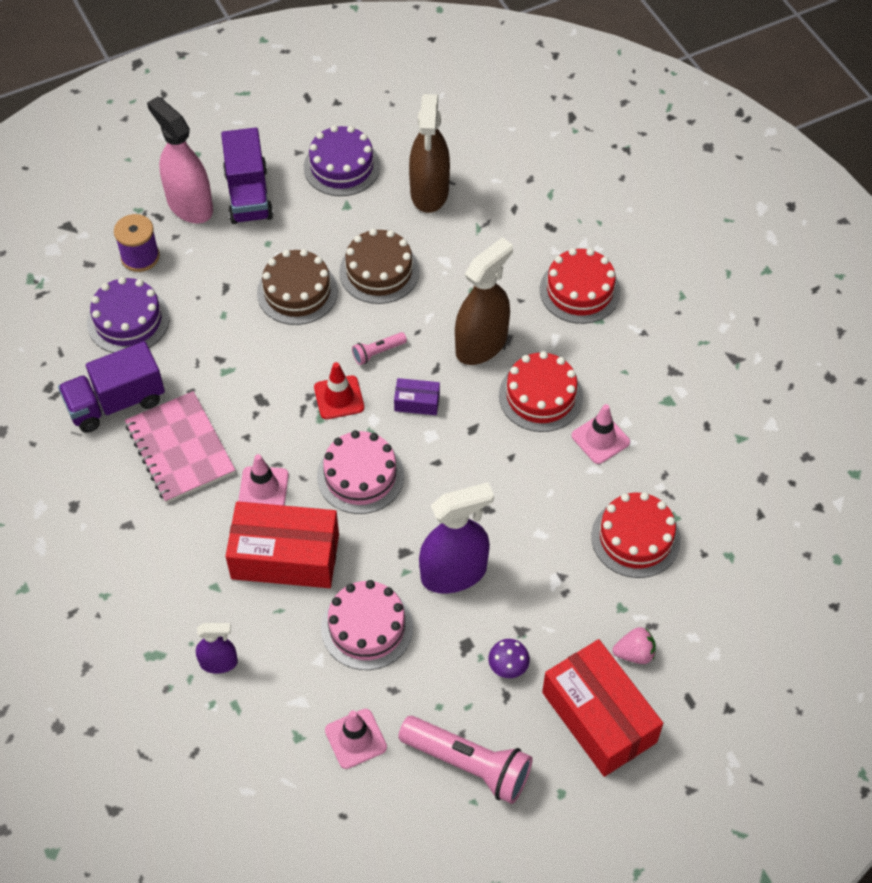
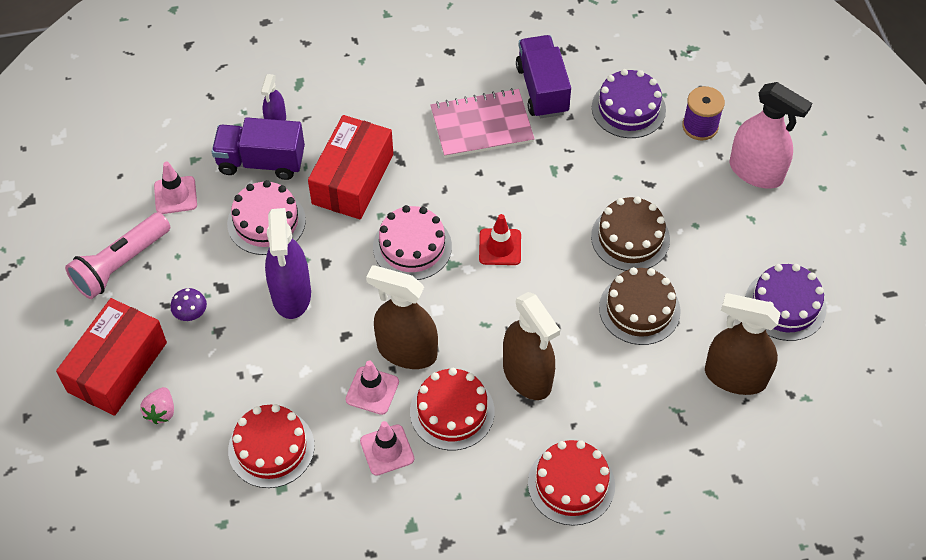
camera: 105 degrees right, 0 degrees up
(190, 205) = (756, 172): pink spray bottle -> pink spray bottle turned 60 degrees clockwise
(248, 195) = (760, 220): purple truck -> purple truck (261, 162)
(263, 488) = (423, 175): pink traffic cone -> pink traffic cone (372, 390)
(378, 352) = (542, 288): pink flashlight -> none
(417, 402) = (476, 306): purple box -> none
(487, 449) = (406, 351): none -> brown spray bottle
(598, 717) = (117, 367): red box -> red box turned 45 degrees counterclockwise

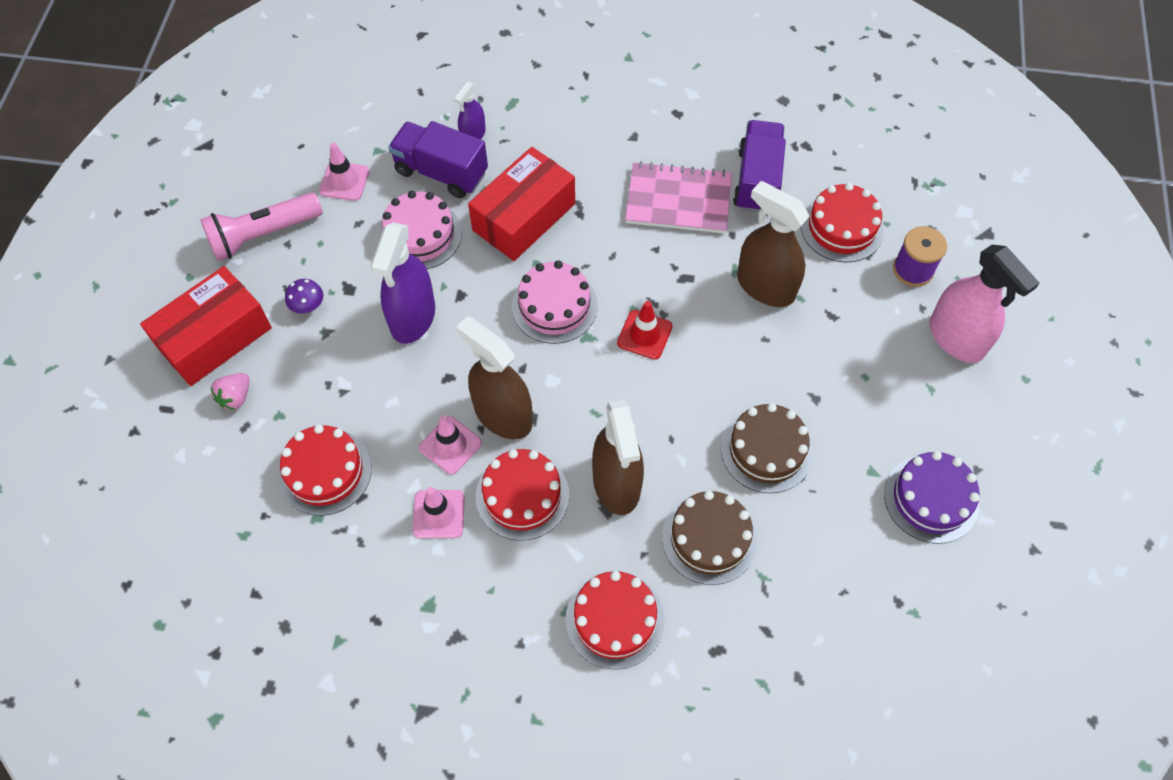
camera: 20 degrees right, 5 degrees up
(628, 108) = (841, 227): purple cake -> red cake
(630, 238) = (787, 368): brown cake -> brown cake (709, 538)
(735, 377) = (843, 561): brown spray bottle -> brown spray bottle (765, 286)

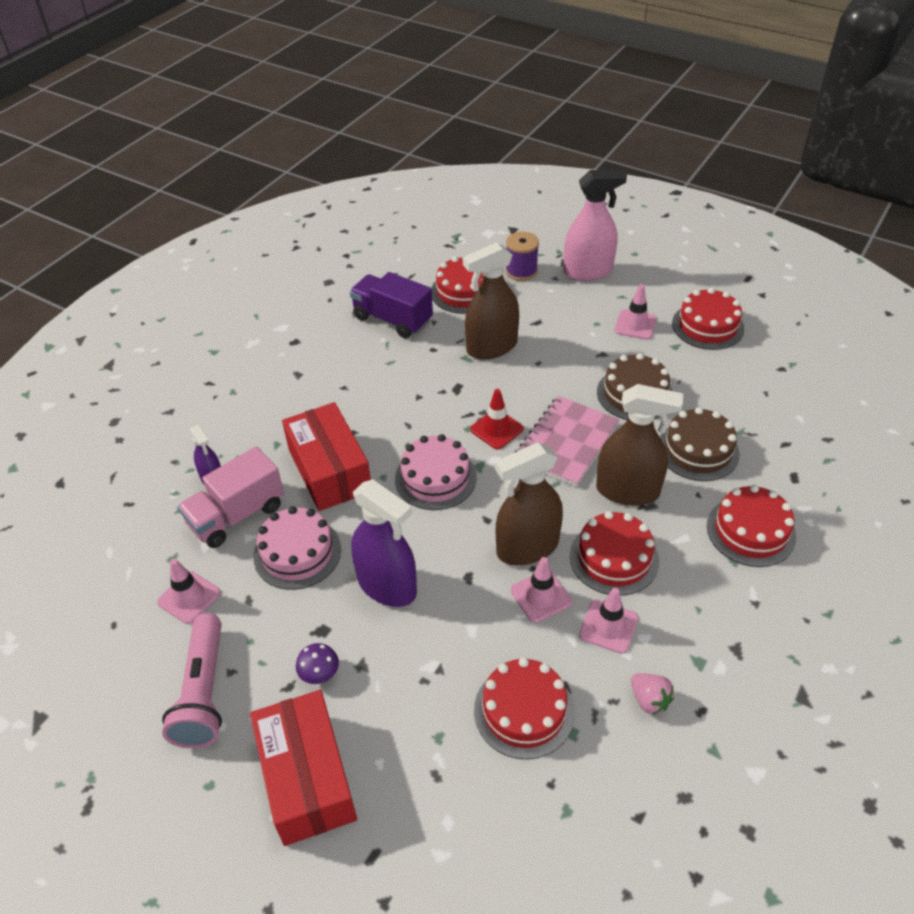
camera: 65 degrees left, 15 degrees down
(236, 397) = (395, 775): pink strawberry -> pink strawberry (649, 700)
(441, 172) = (237, 515): purple truck -> pink truck
(678, 200) = (380, 368): pink notebook -> pink notebook (566, 442)
(886, 418) = (635, 325): none -> pink traffic cone
(931, 498) = (707, 326): purple cake -> red cake

